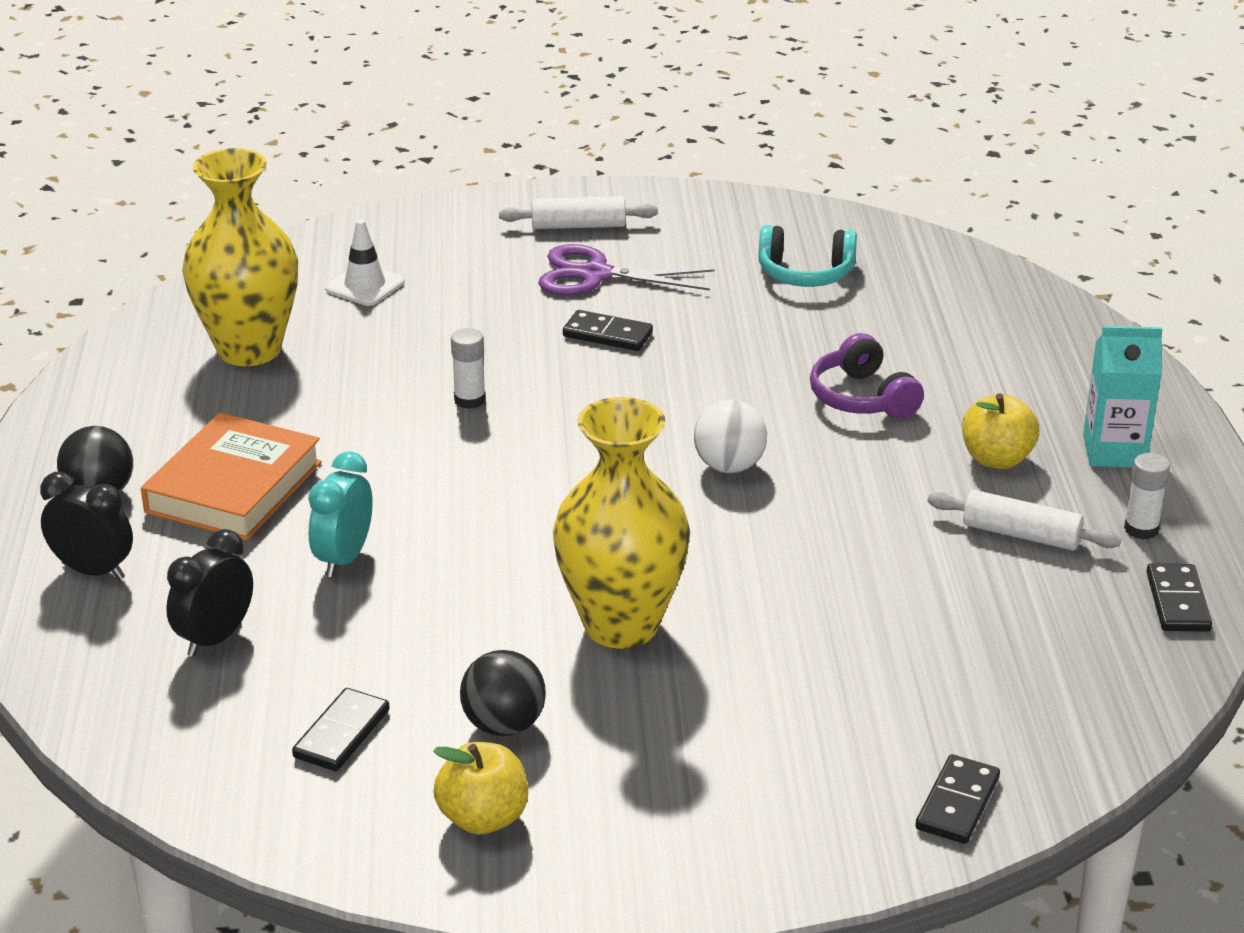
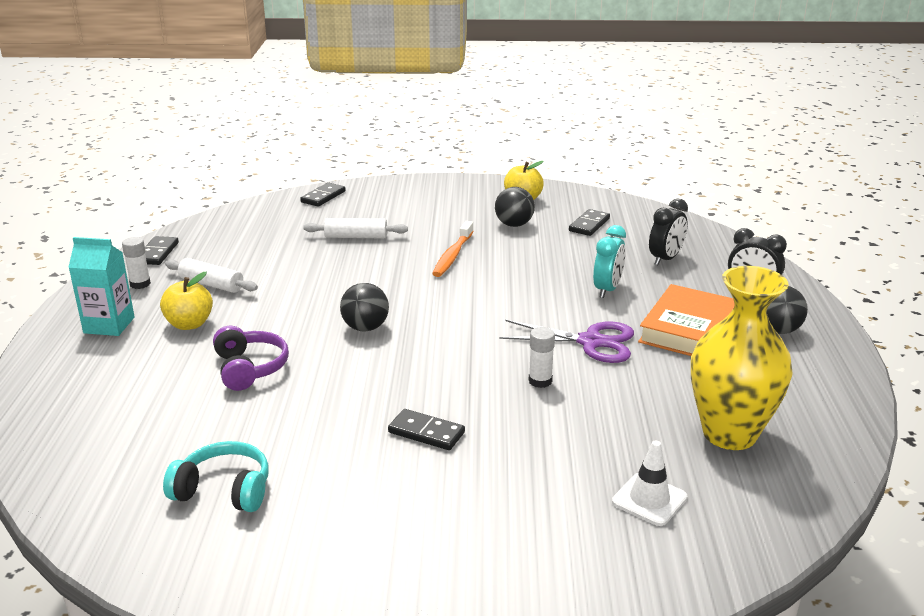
camera: 175 degrees left, 5 degrees down
(578, 226) = (432, 574): white rolling pin -> white rolling pin (356, 237)
(595, 275) = (425, 501): purple scissors -> purple scissors (590, 342)
(621, 625) = (452, 256): yellow vase -> orange toothbrush
(729, 466) = (365, 328): white ball -> black ball

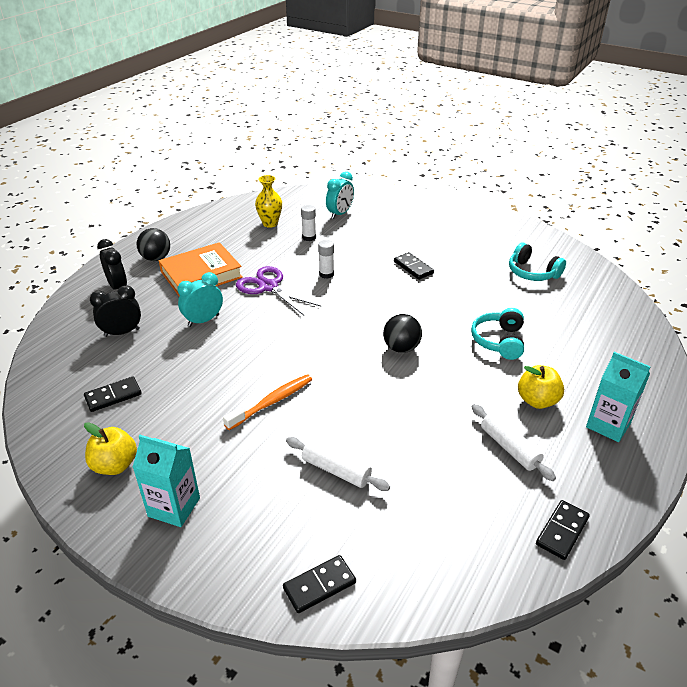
camera: 150 degrees left, 10 degrees up
(140, 284) = (581, 476): white glue stick -> white glue stick (309, 237)
(249, 368) = (499, 341): purple headphones -> turquoise headphones
(453, 197) = (174, 507): none -> turquoise carton
(514, 224) = (173, 425): black ball -> none
(649, 499) = (340, 214): white traffic cone -> turquoise clock
(729, 434) = (270, 223): yellow vase -> yellow vase, size x0.54

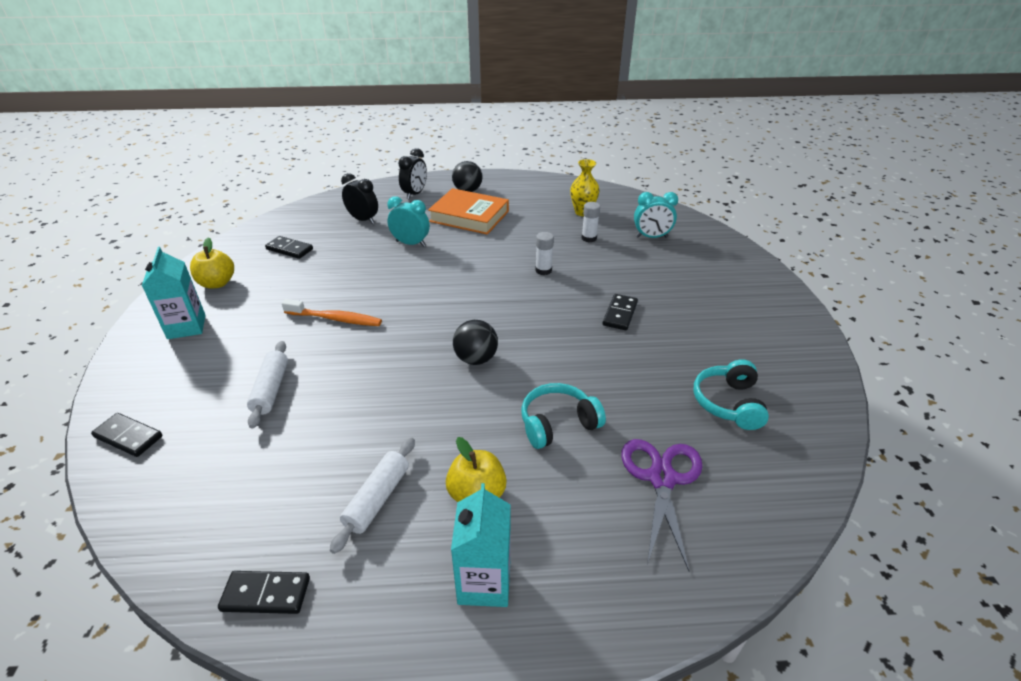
camera: 55 degrees right, 0 degrees up
(268, 287) = (489, 251): purple scissors -> purple scissors (662, 479)

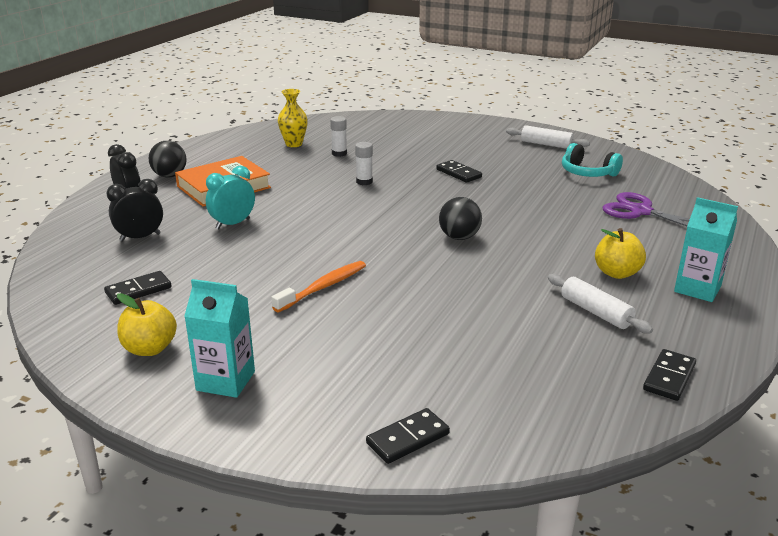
camera: 60 degrees left, 10 degrees down
(271, 389) = (407, 340): white rolling pin -> white rolling pin (546, 144)
(558, 424) = (564, 227): turquoise headphones -> none
(651, 237) = (369, 134): turquoise clock -> none

